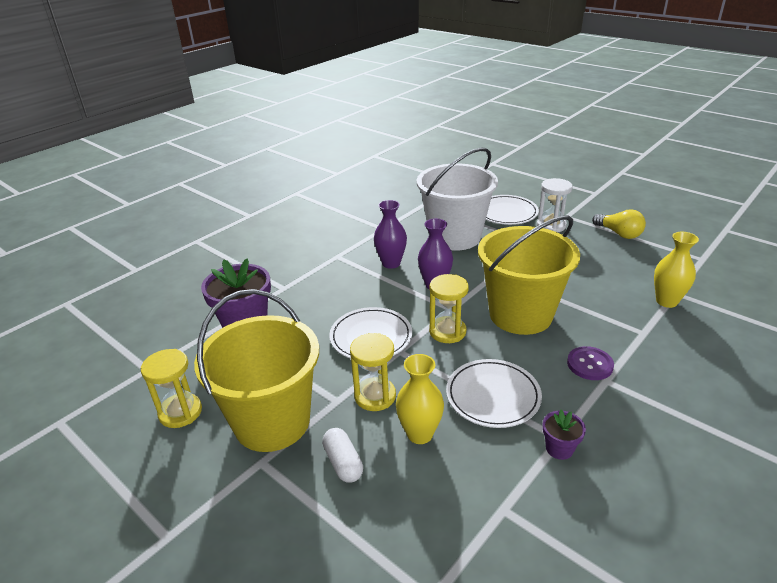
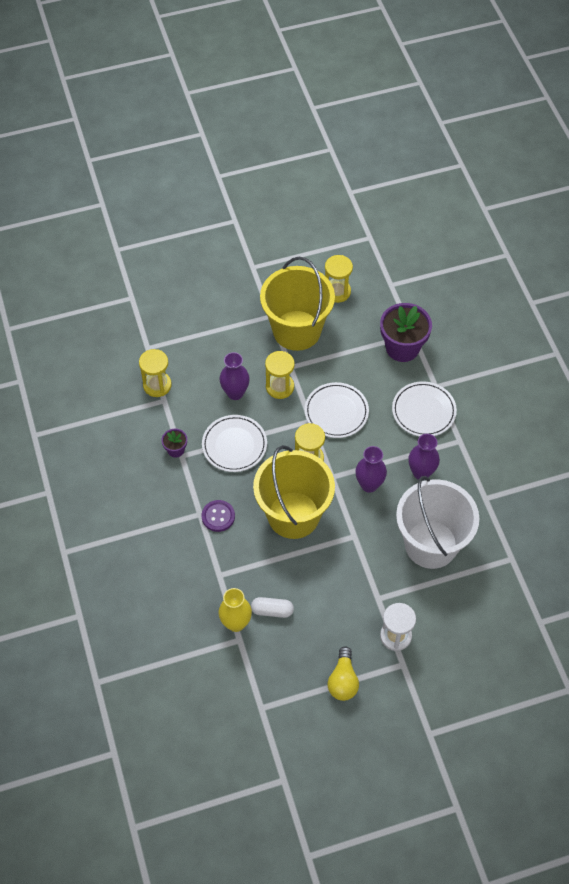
camera: 120 degrees right, 25 degrees up
(343, 463) = (243, 349): white capsule -> white capsule (272, 610)
(420, 434) = (235, 393): yellow vase -> purple vase
(487, 535) = (157, 385): none -> yellow hourglass
(506, 213) = (445, 617): white plate -> white plate (423, 411)
(619, 233) = (343, 680): yellow light bulb -> yellow light bulb turned 75 degrees counterclockwise

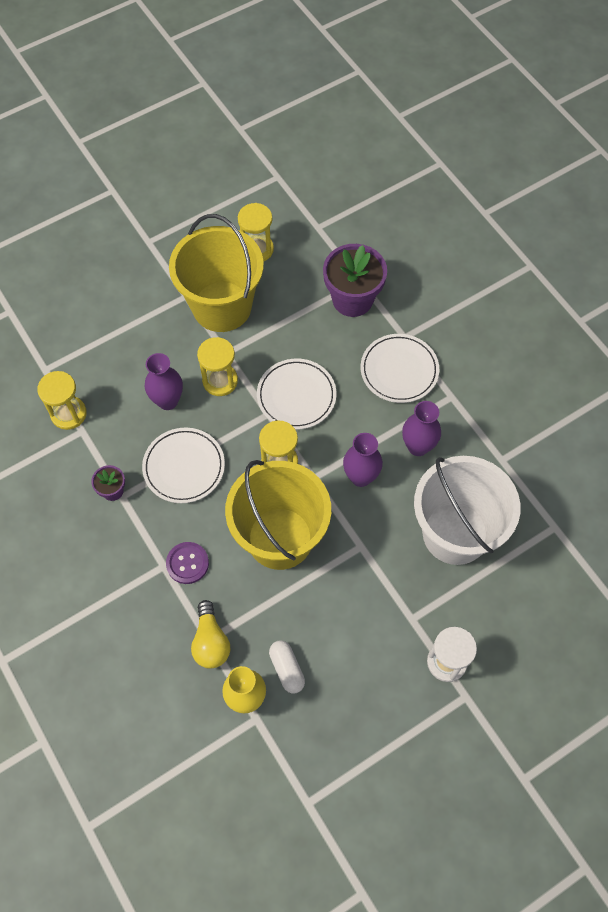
camera: 15 degrees left, 5 degrees up
(272, 610) = (287, 669): white capsule -> white capsule turned 75 degrees clockwise
(343, 680) = (399, 738): yellow light bulb -> yellow light bulb (210, 642)

